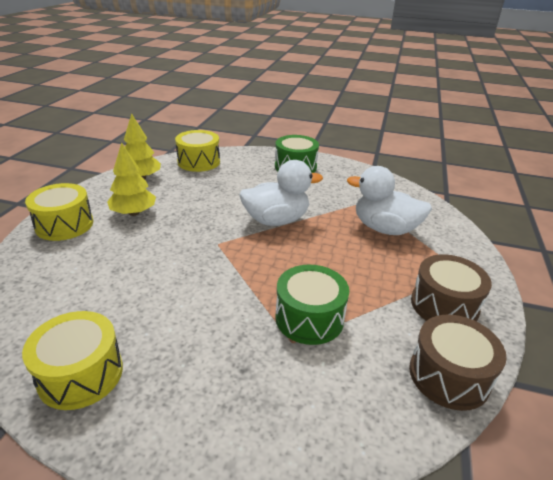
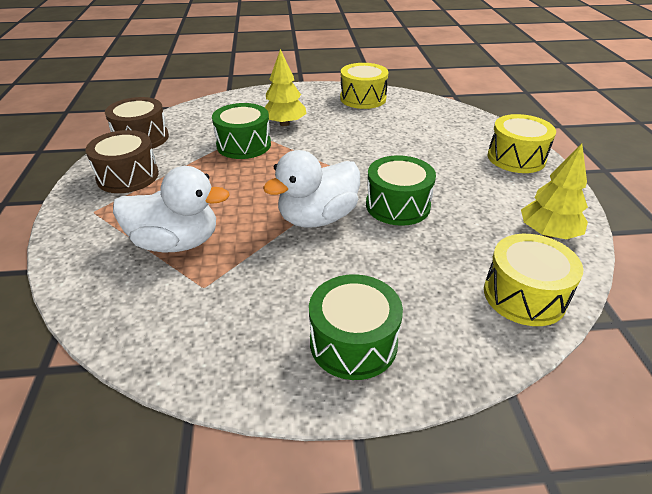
camera: 160 degrees right, 5 degrees up
(134, 213) = (477, 185): yellow tree -> yellow tree (284, 124)
(211, 214) = (397, 205): none -> green drum

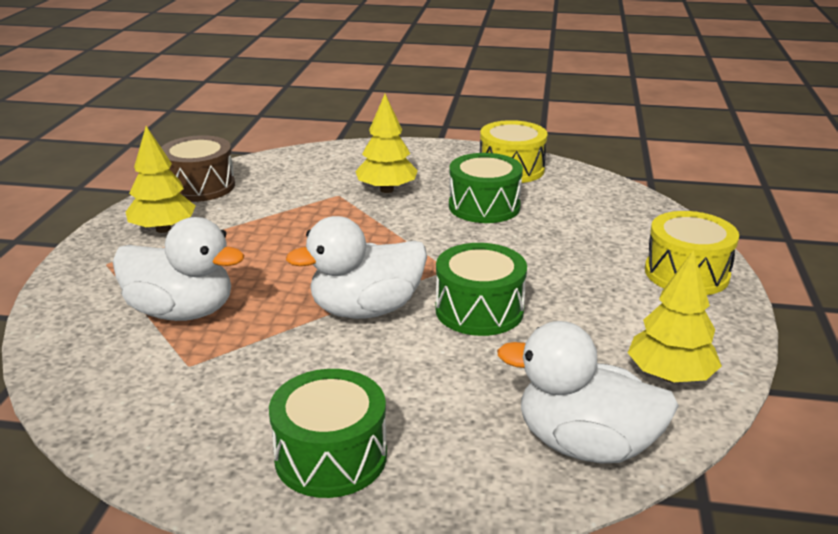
camera: 15 degrees right, 10 degrees down
(128, 176) = (163, 229): brown drum -> yellow tree
(244, 145) = (320, 210): green drum -> green drum (484, 206)
(524, 295) = (585, 445): yellow drum -> white duck

